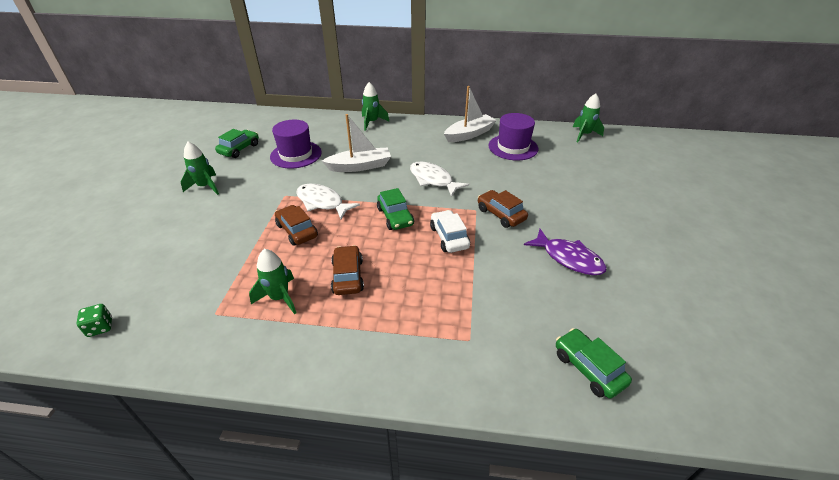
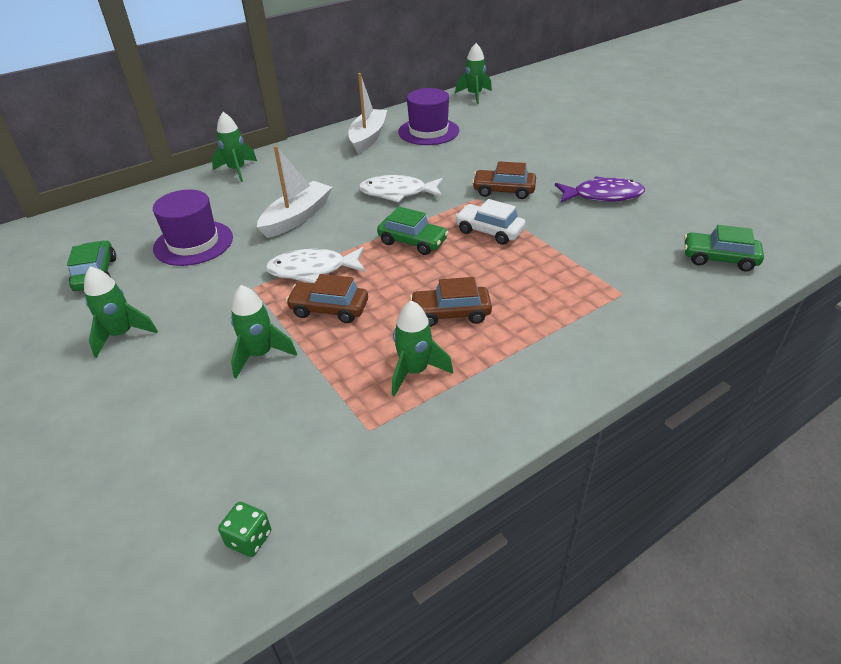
camera: 40 degrees left, 0 degrees up
(235, 235) = (260, 355): none -> green rocket
(348, 276) = (450, 313): brown car -> brown car turned 45 degrees counterclockwise

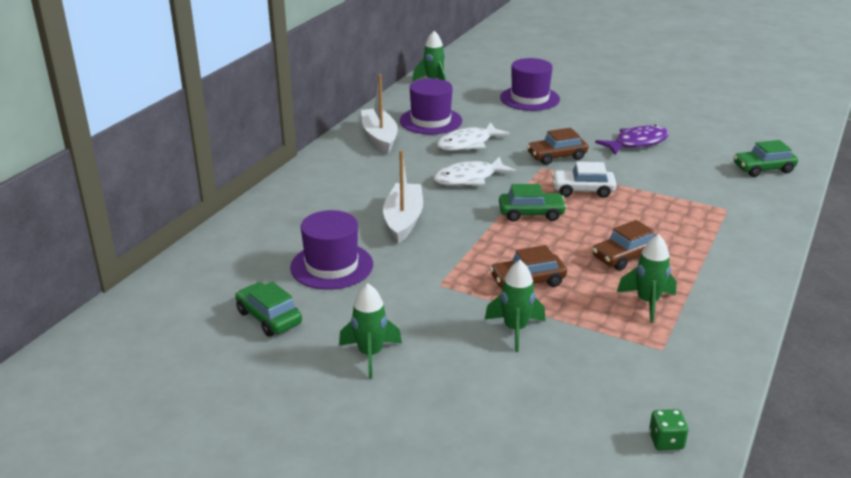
camera: 30 degrees left, 10 degrees down
(237, 170) = (285, 194): green rocket -> none
(312, 270) = (474, 257): white fish -> white fish (468, 144)
(544, 128) = (529, 98): none -> purple hat

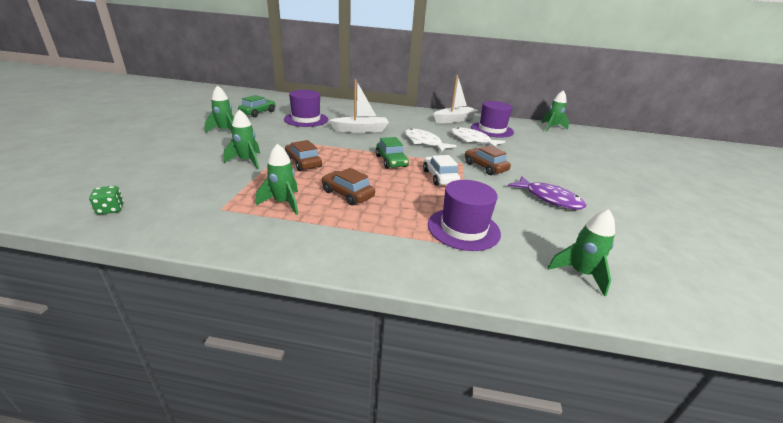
camera: 70 degrees right, 0 degrees up
(529, 98) = (571, 155): purple hat -> purple hat (463, 228)
(763, 169) = (580, 274): green car -> green rocket

